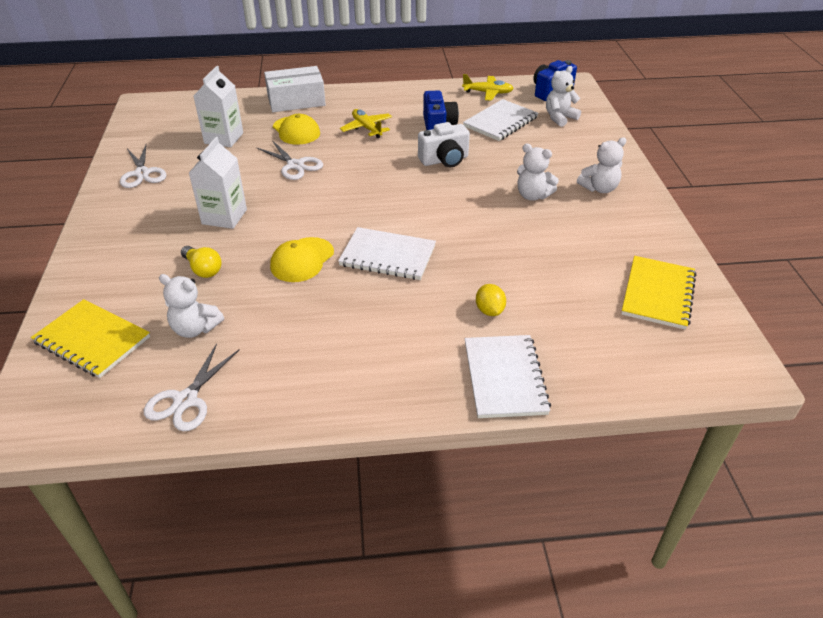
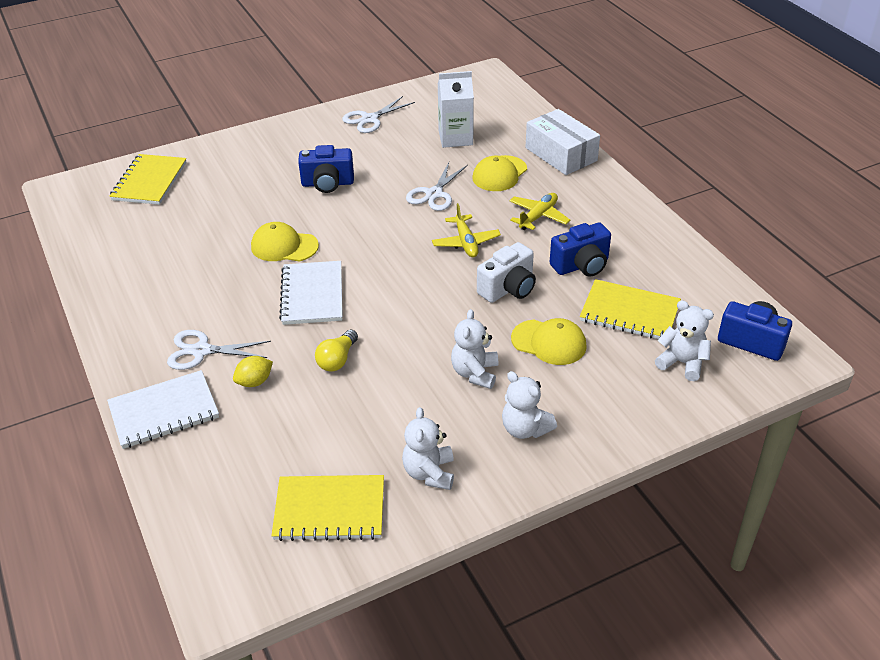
camera: 70 degrees right, 0 degrees up
(186, 400) = (99, 246): white scissors -> white scissors (201, 351)
(195, 328) = (176, 222): white teddy bear -> white teddy bear (429, 473)
(203, 269) = (249, 199): yellow light bulb -> yellow light bulb (337, 360)
(224, 217) = (327, 184): white carton -> blue camera
(444, 160) = (508, 289): white camera -> white camera turned 90 degrees counterclockwise
(488, 93) = (699, 285): yellow plane -> yellow plane (466, 242)
(500, 122) = (629, 312): white notebook -> yellow notebook
(514, 158) = (549, 342): none -> yellow cap

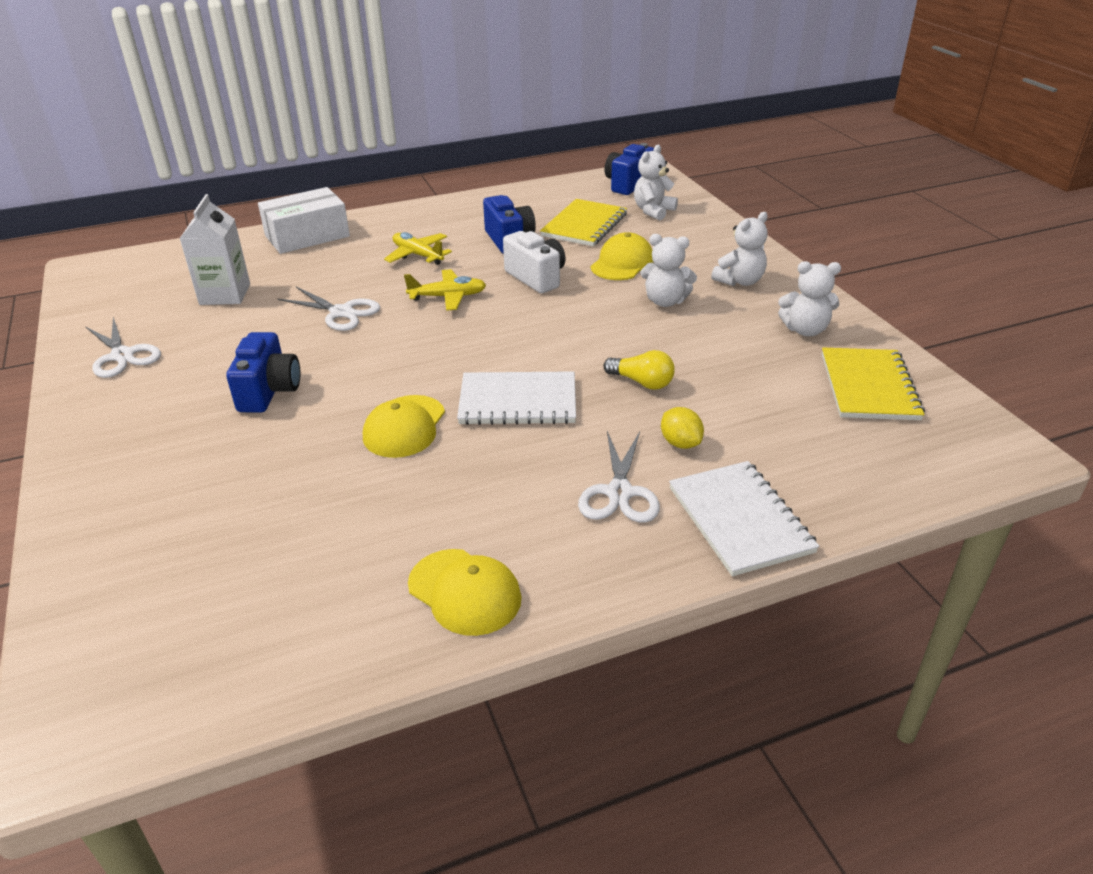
camera: 85 degrees left, 5 degrees down
(150, 181) = (137, 590): yellow notebook -> none
(499, 174) = (323, 271): yellow cap -> yellow cap (464, 592)

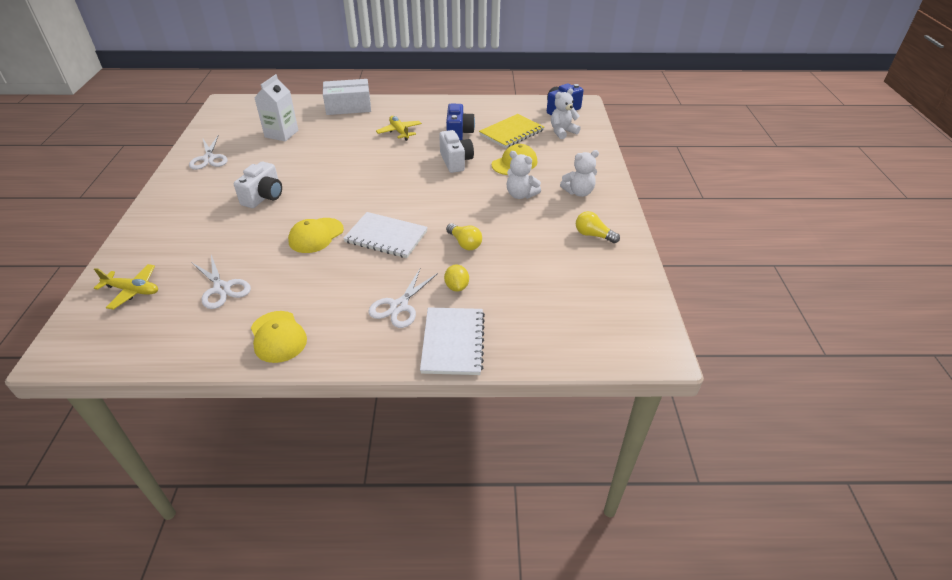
camera: 20 degrees right, 5 degrees up
(269, 391) = (264, 197): blue camera -> white camera
(341, 313) = (332, 159): white scissors -> white scissors (222, 288)
(448, 297) = (396, 162): yellow plane -> yellow plane (132, 290)
(805, 330) = (593, 235): white teddy bear -> yellow light bulb
(868, 386) = (602, 283): yellow notebook -> none

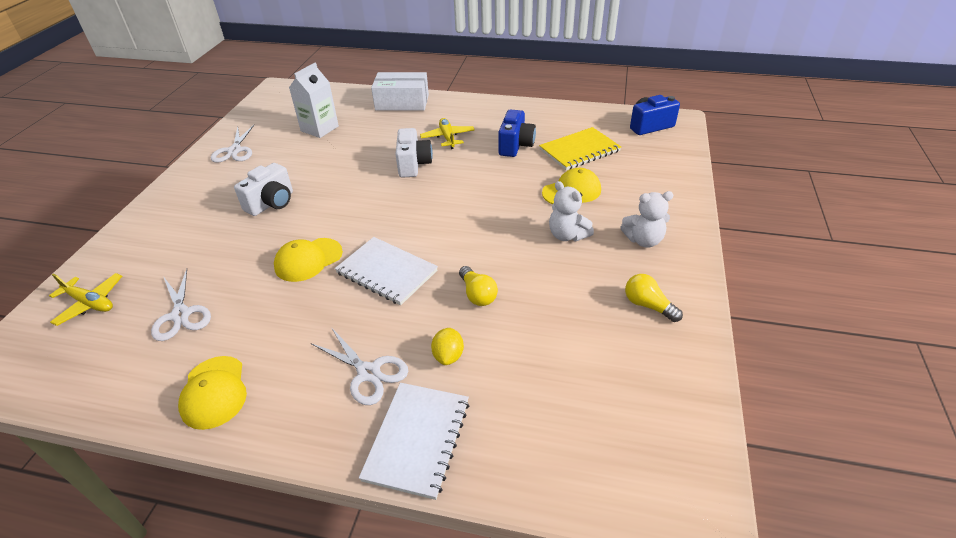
camera: 15 degrees right, 0 degrees up
(399, 306) = (368, 373): white scissors -> white scissors turned 90 degrees counterclockwise
(456, 161) = (501, 181): white camera -> white camera (413, 164)
(562, 132) = (643, 155): white teddy bear -> none

